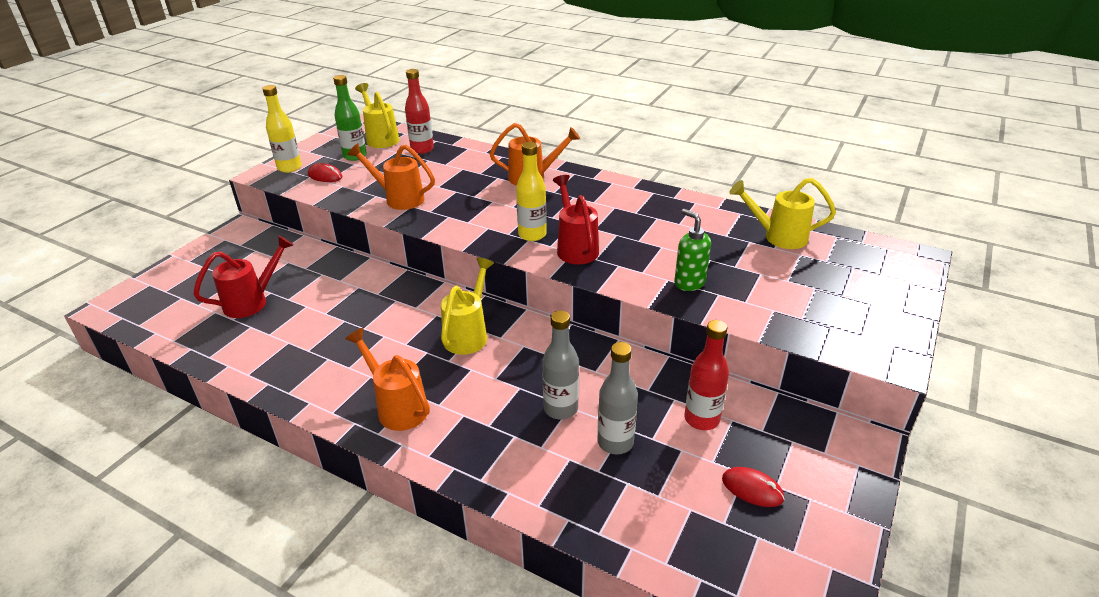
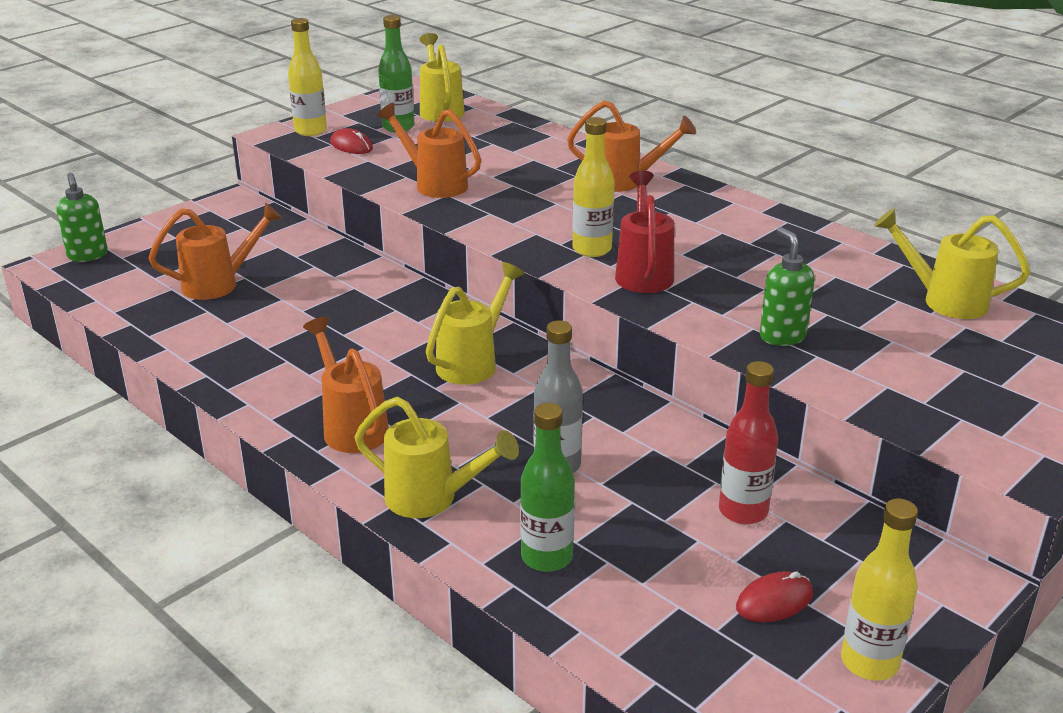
camera: 15 degrees right, 5 degrees down
(136, 294) = (88, 256): none -> green soap dispenser
(253, 301) = (220, 284): red watering can -> orange watering can
(422, 149) = (489, 129): red bottle -> none
(481, 457) = (432, 499): none -> yellow watering can
(583, 489) = (547, 557): none -> green bottle
(615, 442) = (612, 515): grey bottle -> none
(752, 489) = (774, 601): red mouse -> red mouse turned 75 degrees counterclockwise
(834, 524) = (869, 662): none -> yellow bottle

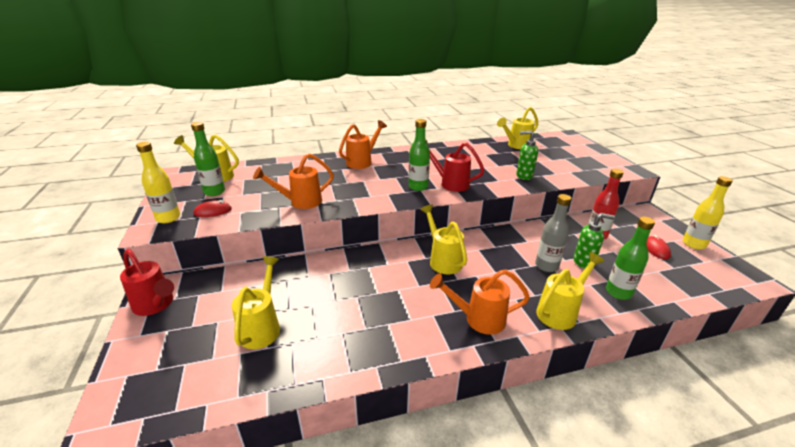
camera: 60 degrees left, 0 degrees up
(88, 256) = (124, 391): green soap dispenser -> green soap dispenser (584, 262)
(207, 215) = (156, 305): none -> red watering can
(220, 284) = (262, 326): orange watering can -> yellow watering can
(592, 249) = (418, 187): yellow bottle -> green bottle

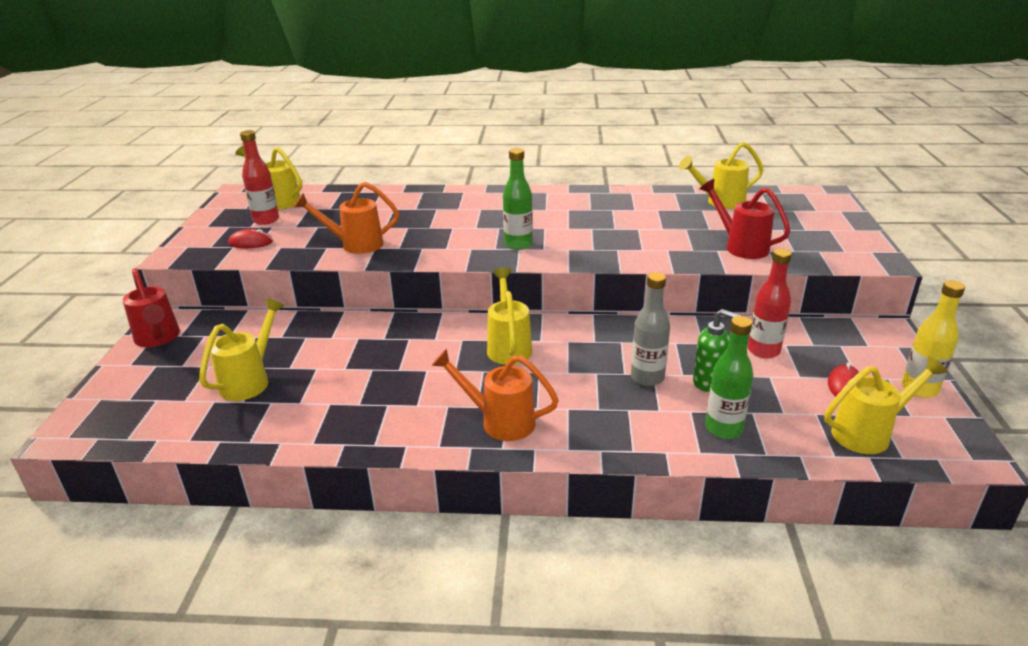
camera: 20 degrees right, 0 degrees up
(168, 218) = (200, 244): yellow bottle -> none
(214, 192) = (266, 220): green bottle -> red bottle
(362, 162) = (471, 202): orange watering can -> none
(450, 183) = (567, 245): red watering can -> red watering can (740, 246)
(524, 176) = (687, 248): green soap dispenser -> none
(560, 312) = (616, 434): yellow watering can -> yellow watering can (869, 433)

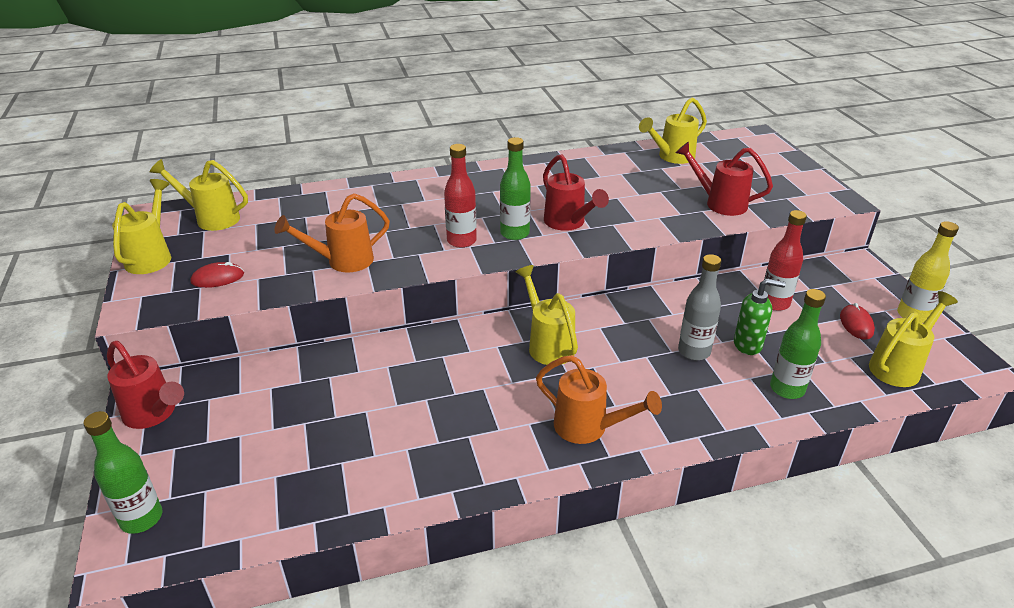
camera: 20 degrees left, 5 degrees up
(100, 409) = (141, 518): none -> green bottle
(250, 380) = (300, 441): yellow watering can -> yellow watering can (152, 256)
(266, 220) = (215, 246): red bottle -> red bottle (461, 241)
(499, 421) = (589, 428): orange watering can -> orange watering can turned 150 degrees counterclockwise
(574, 243) = (568, 223): none -> red watering can

